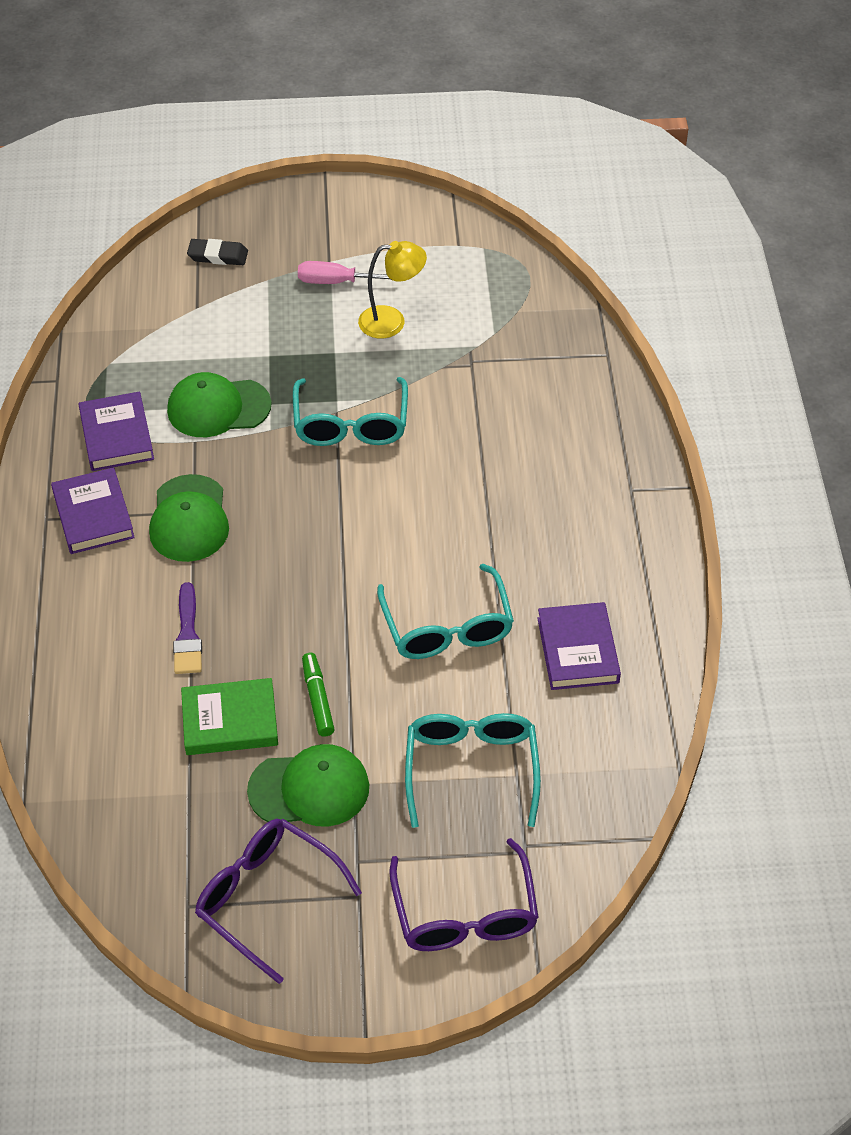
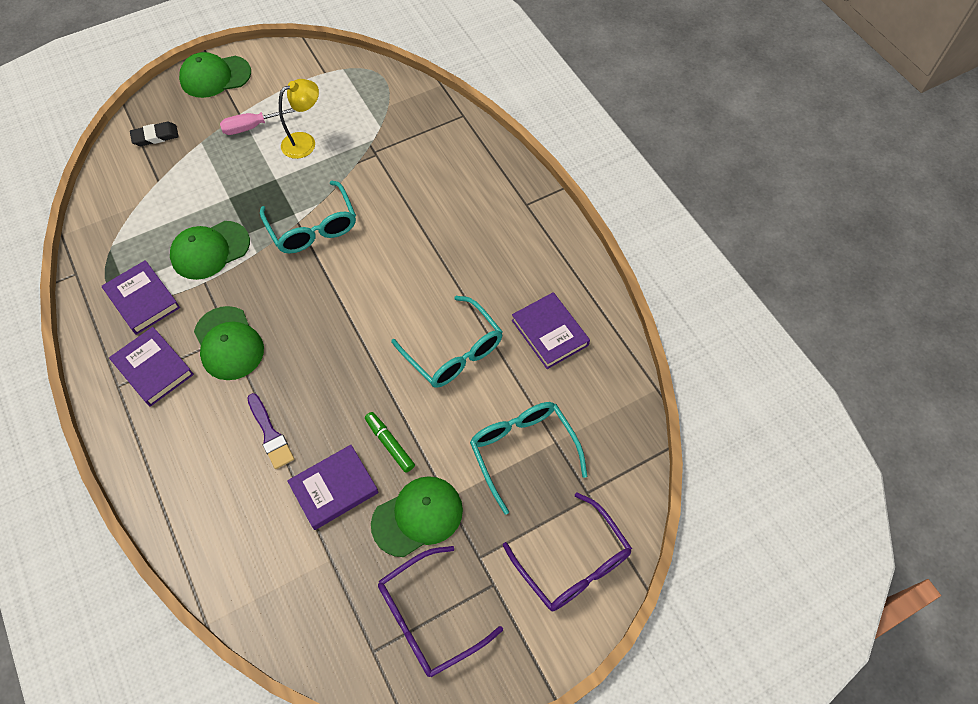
camera: 25 degrees left, 10 degrees up
(230, 721) = (334, 488): green book -> purple book
(267, 898) = (429, 617): purple glasses -> purple glasses turned 45 degrees counterclockwise
(321, 207) = (215, 76): none -> green cap

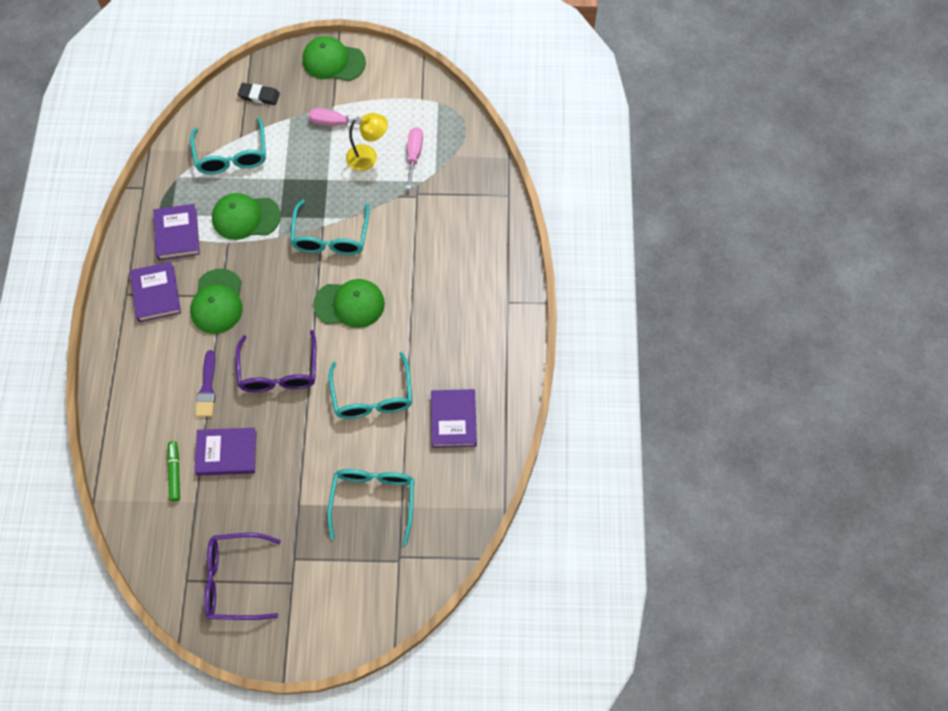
camera: 30 degrees right, 5 degrees up
(159, 201) = (231, 155): none -> turquoise glasses
(349, 121) = (414, 155): none -> pink screwdriver
(389, 444) = (283, 441): green marker -> green marker (175, 472)
(417, 516) = (270, 505): green cap -> green cap (349, 304)
(573, 563) = (355, 600): purple glasses -> purple glasses (279, 371)

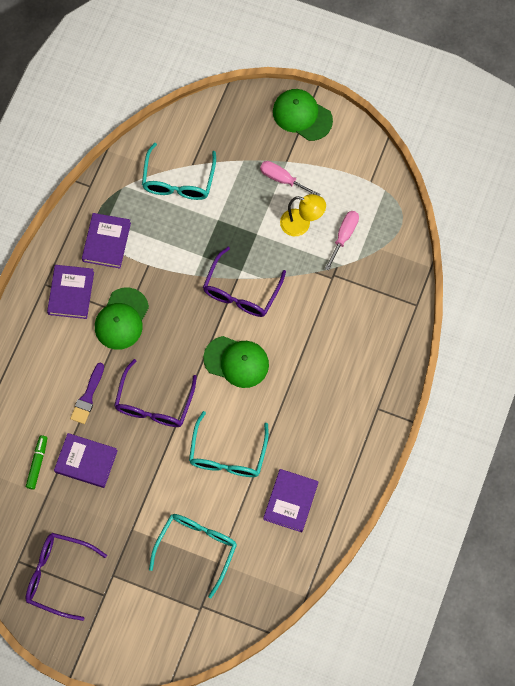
camera: 20 degrees right, 5 degrees up
(245, 217) = (172, 246): green cap -> none
(259, 96) = (222, 128): black eraser -> none
(331, 237) = (241, 291): turquoise glasses -> purple glasses

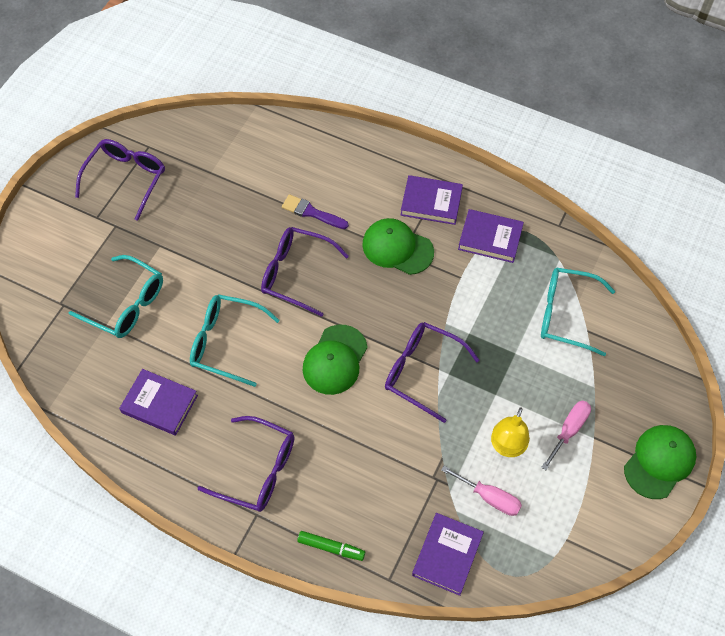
camera: 95 degrees right, 10 degrees down
(37, 463) = (246, 165): green marker -> green marker (331, 547)
(86, 461) = (241, 208): purple book -> purple book (447, 555)
(341, 412) = (257, 470): none -> purple glasses

